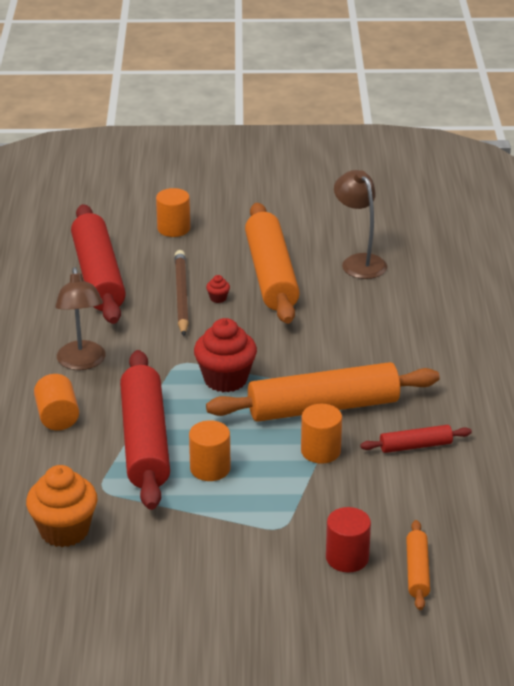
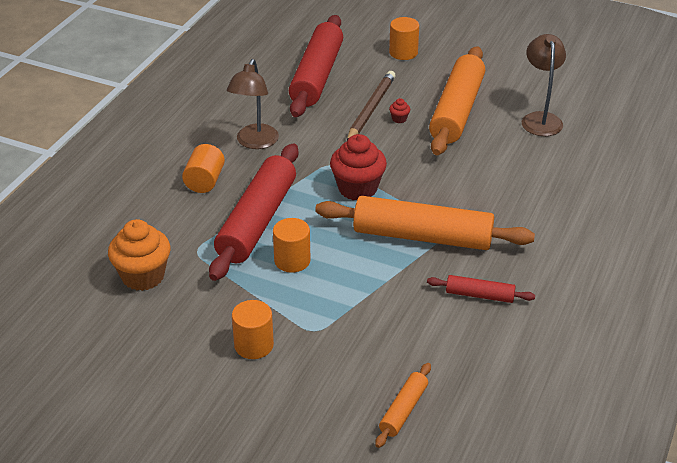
camera: 25 degrees right, 5 degrees up
(320, 451) = (394, 274): orange cylinder -> orange cylinder (254, 345)
(347, 558) = (351, 377): red cylinder -> none

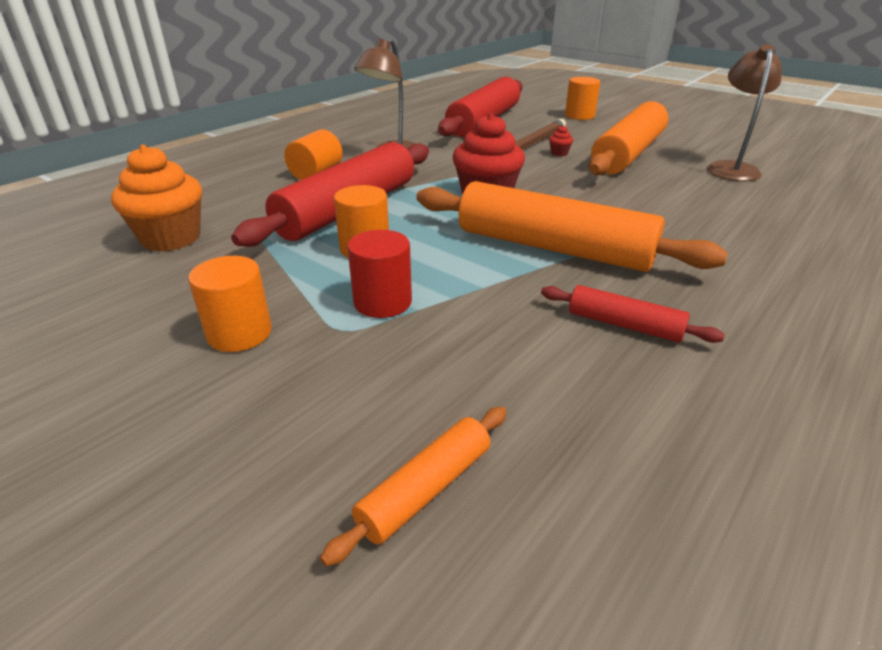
camera: 15 degrees right, 5 degrees down
(328, 305) = (382, 302): none -> red cylinder

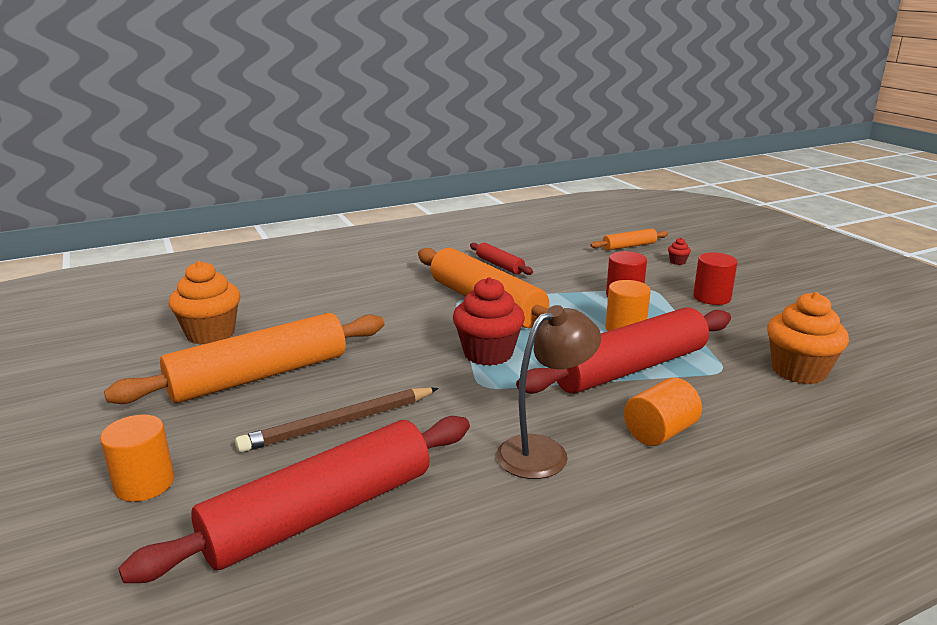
camera: 155 degrees left, 10 degrees down
(239, 333) = (711, 297): orange cylinder -> red cylinder
(559, 153) = (331, 396): red cupcake -> red cupcake (677, 262)
(731, 168) = (211, 334): brown lamp -> orange cupcake

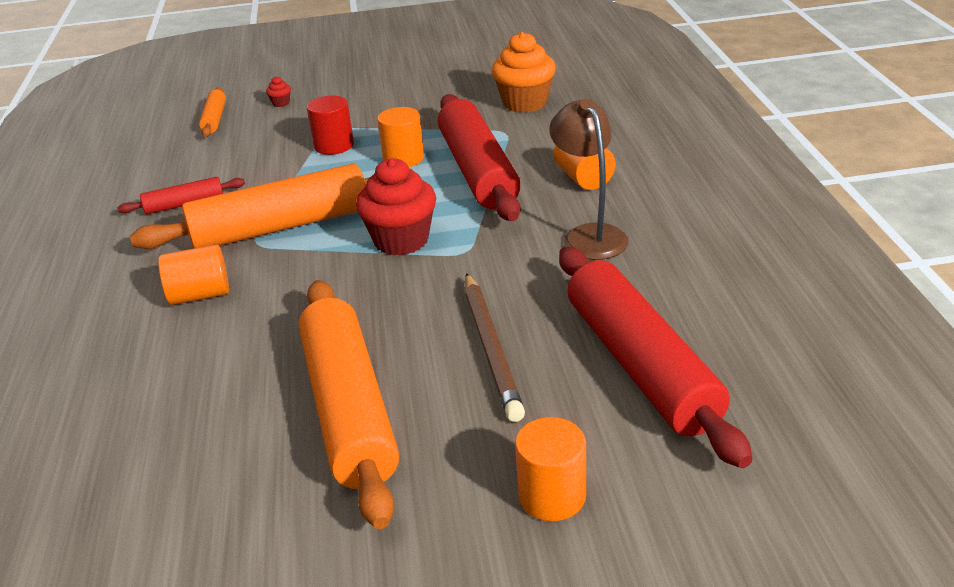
camera: 70 degrees left, 10 degrees up
(211, 334) = (188, 462): orange cupcake -> none
(388, 296) = (200, 295): none -> orange cylinder
(711, 297) = (373, 105): red cylinder -> none

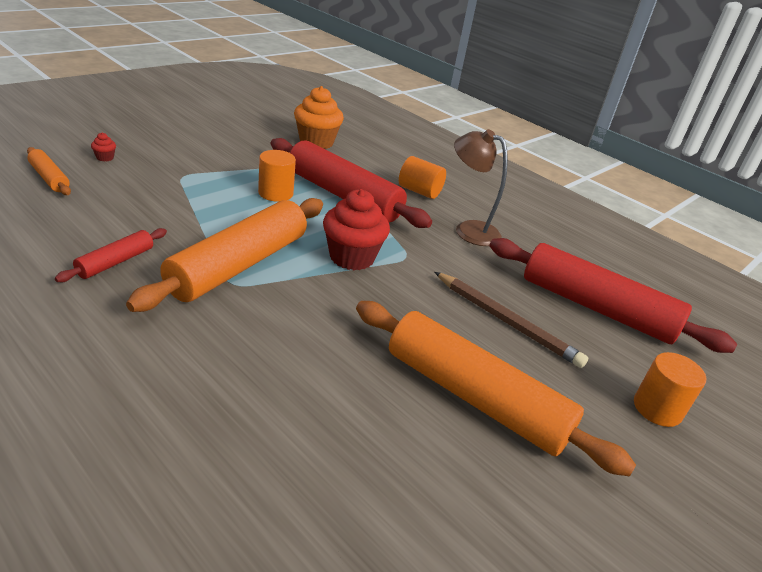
camera: 45 degrees left, 0 degrees up
(200, 295) = (237, 341): orange cylinder -> none
(334, 146) = (202, 189): red cylinder -> none

